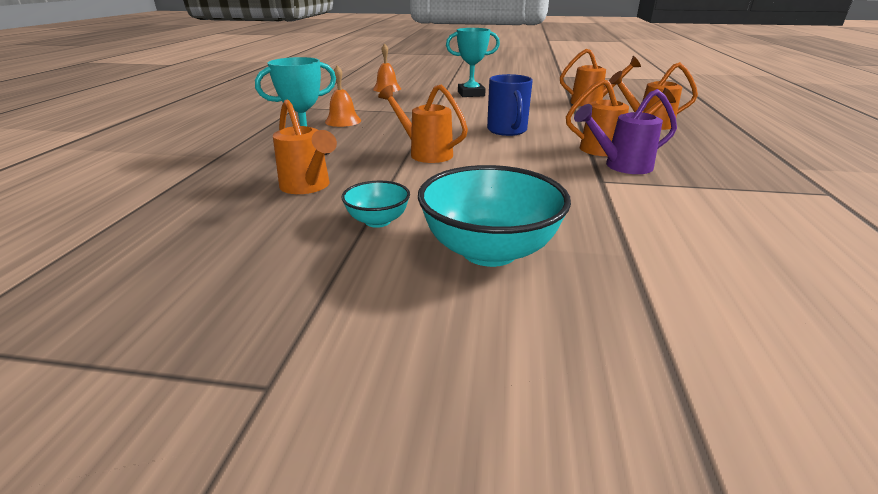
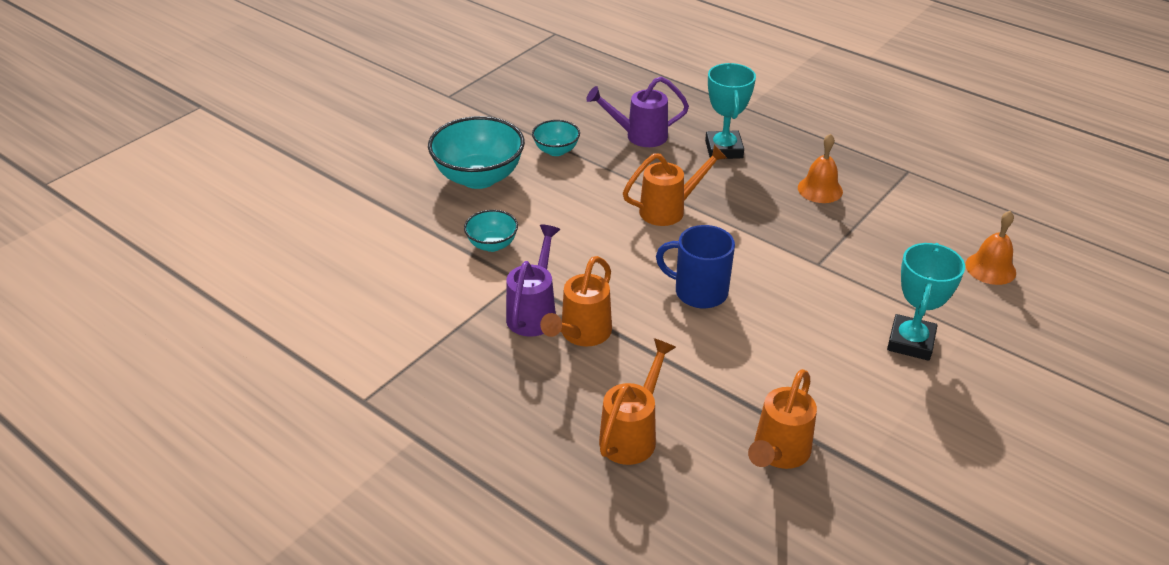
camera: 120 degrees right, 10 degrees up
(308, 187) = (639, 136): orange watering can -> purple watering can
(583, 204) = (492, 244): none -> turquoise bowl

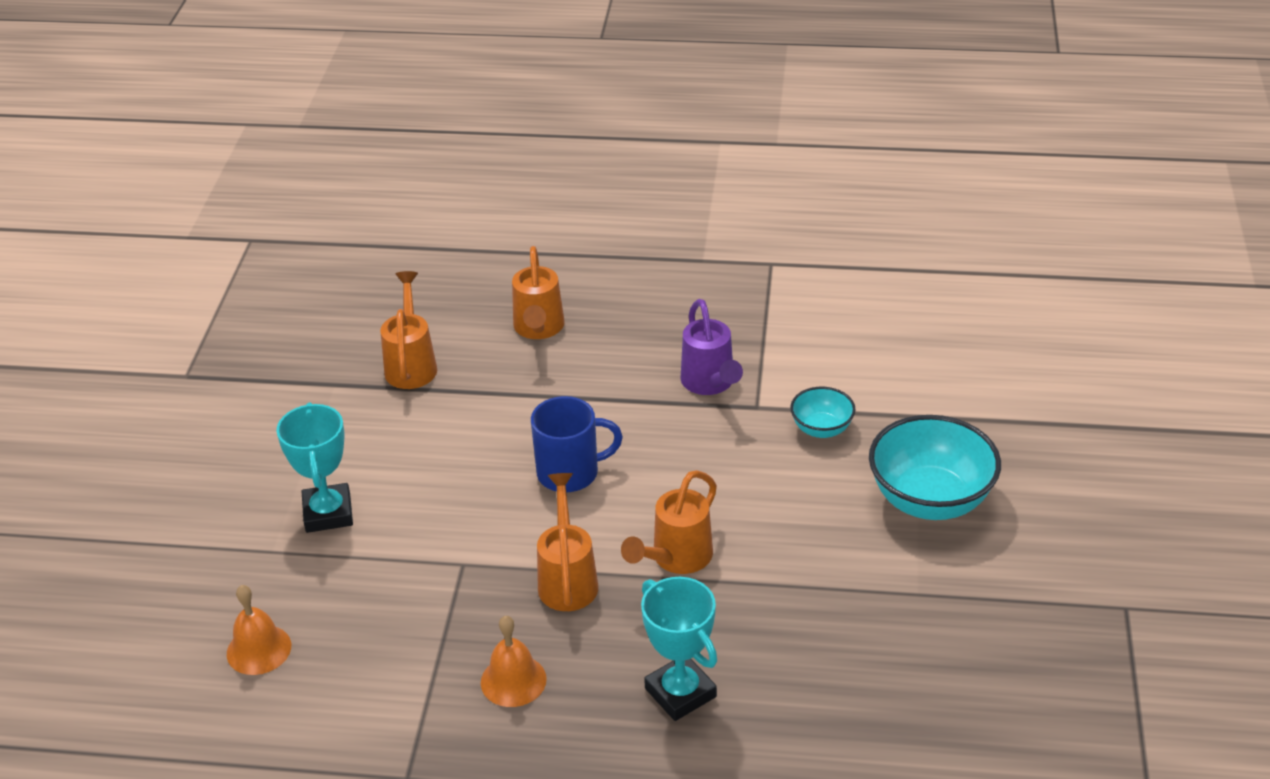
camera: 150 degrees right, 0 degrees up
(556, 150) = (887, 583): turquoise bowl -> none
(581, 335) = (648, 383): orange watering can -> orange watering can (567, 578)
(639, 136) = (809, 661): purple watering can -> none

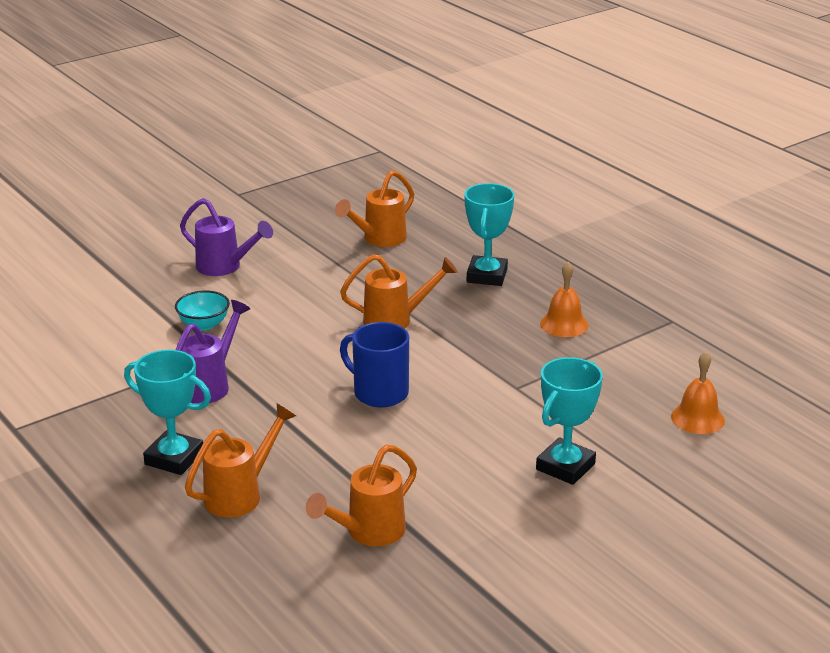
camera: 135 degrees left, 10 degrees down
(567, 578) = (468, 346): orange watering can -> orange watering can (379, 239)
(627, 319) = (174, 458): none -> turquoise trophy
(930, 500) = (225, 267): turquoise bowl -> purple watering can

